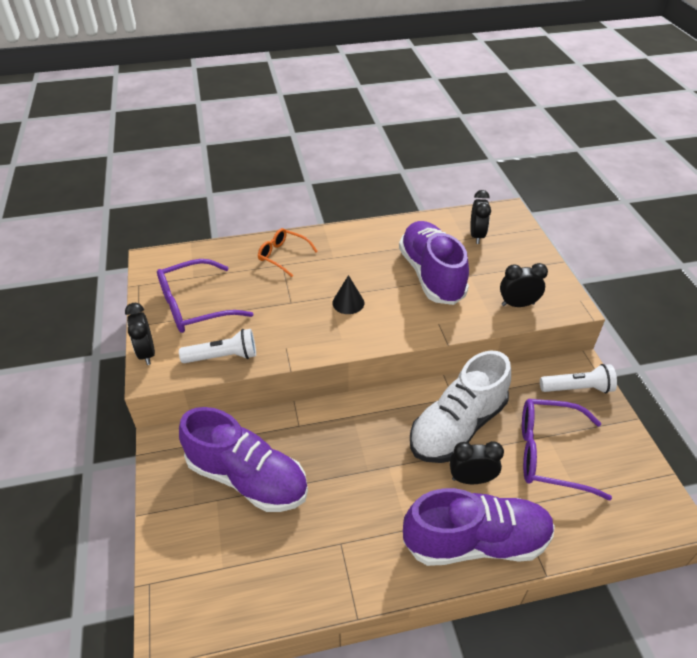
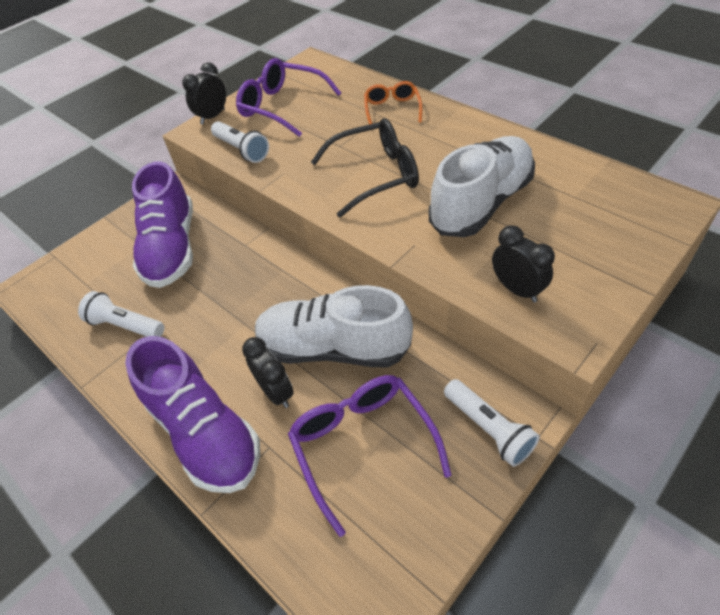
camera: 60 degrees right, 5 degrees up
(313, 553) = (126, 325): none -> white flashlight
(348, 303) = (376, 175): black cone -> black glasses
(431, 275) = (481, 203): purple shoe -> white shoe
(476, 235) = (593, 202): black clock -> none

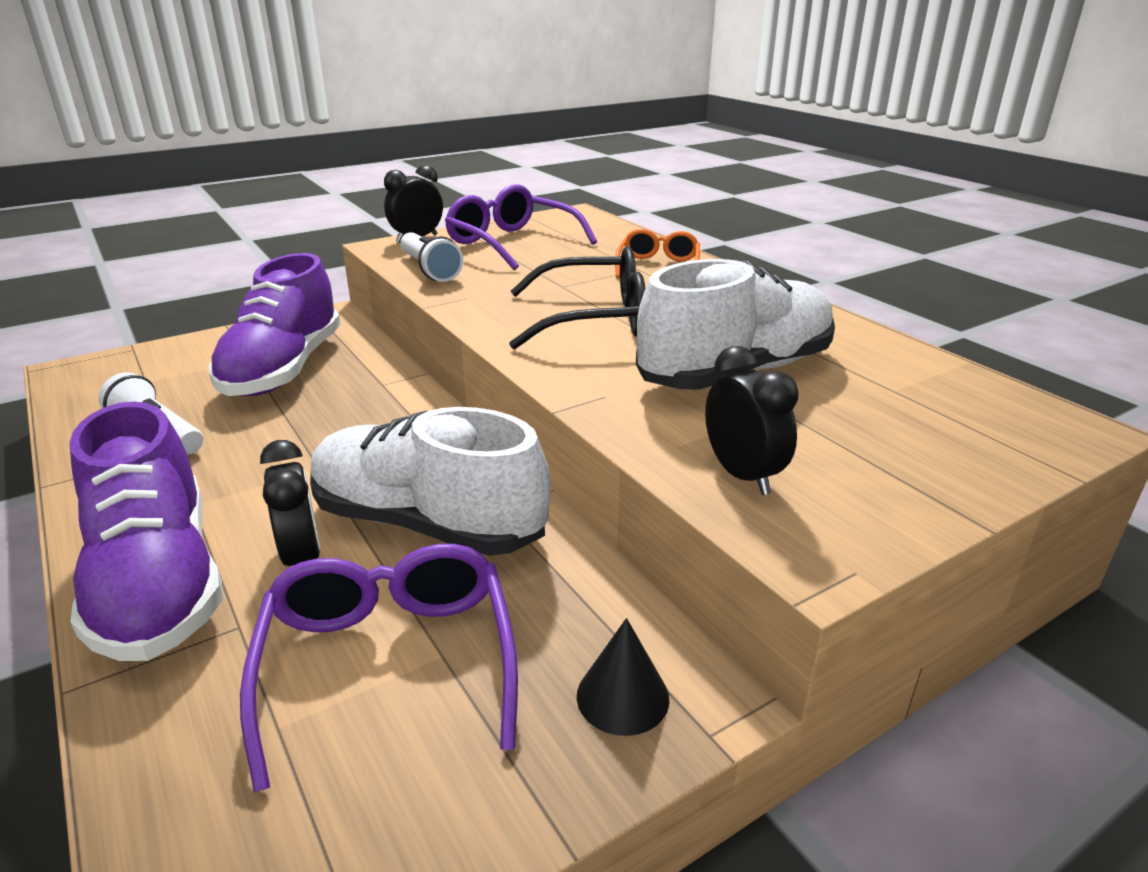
camera: 10 degrees right, 20 degrees down
(488, 429) = (622, 696): white flashlight -> black cone

